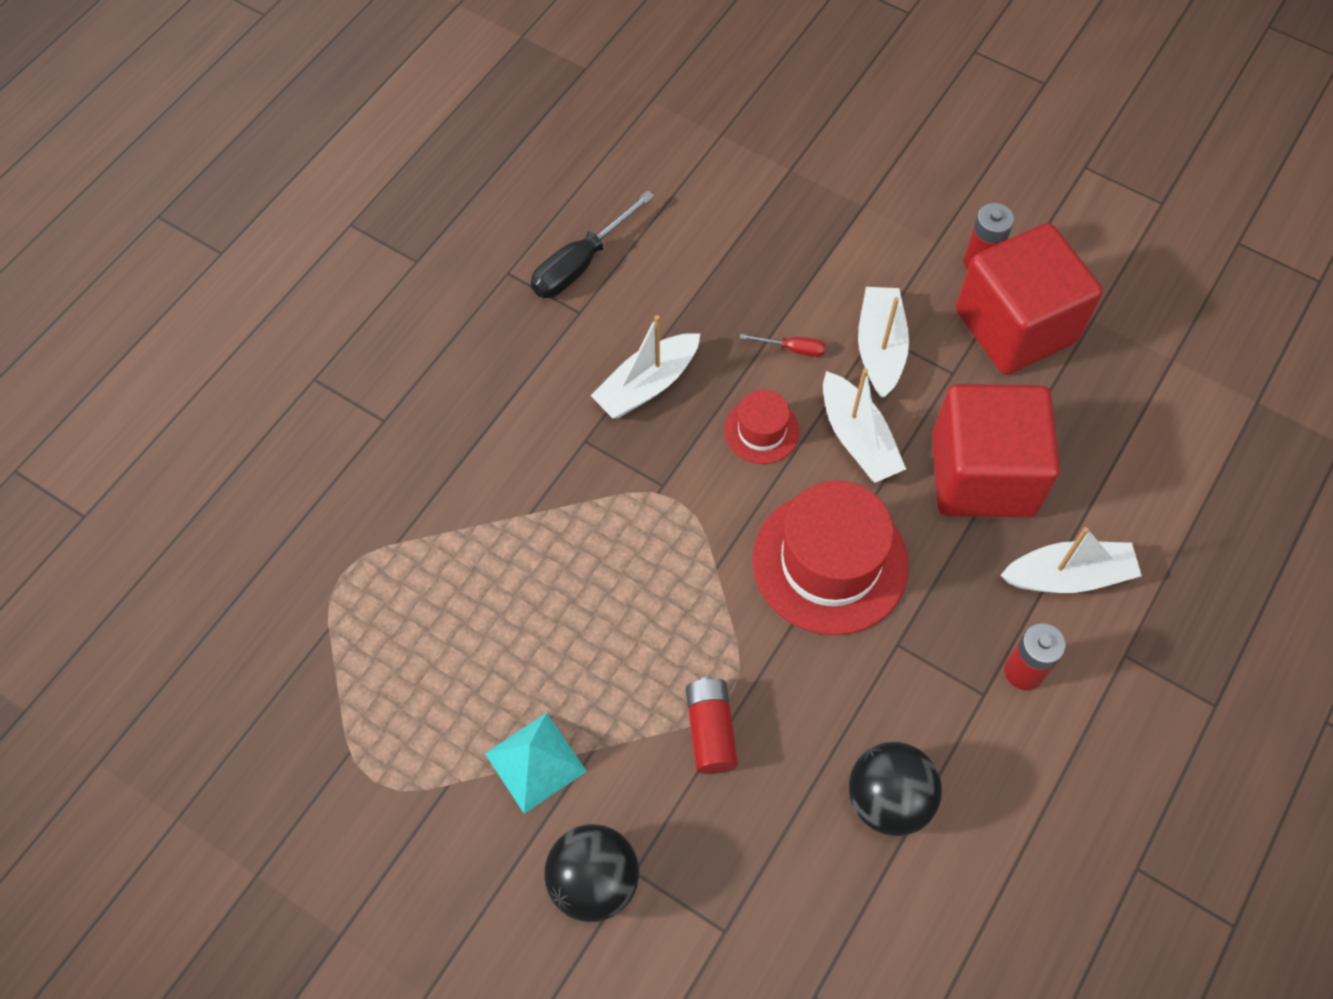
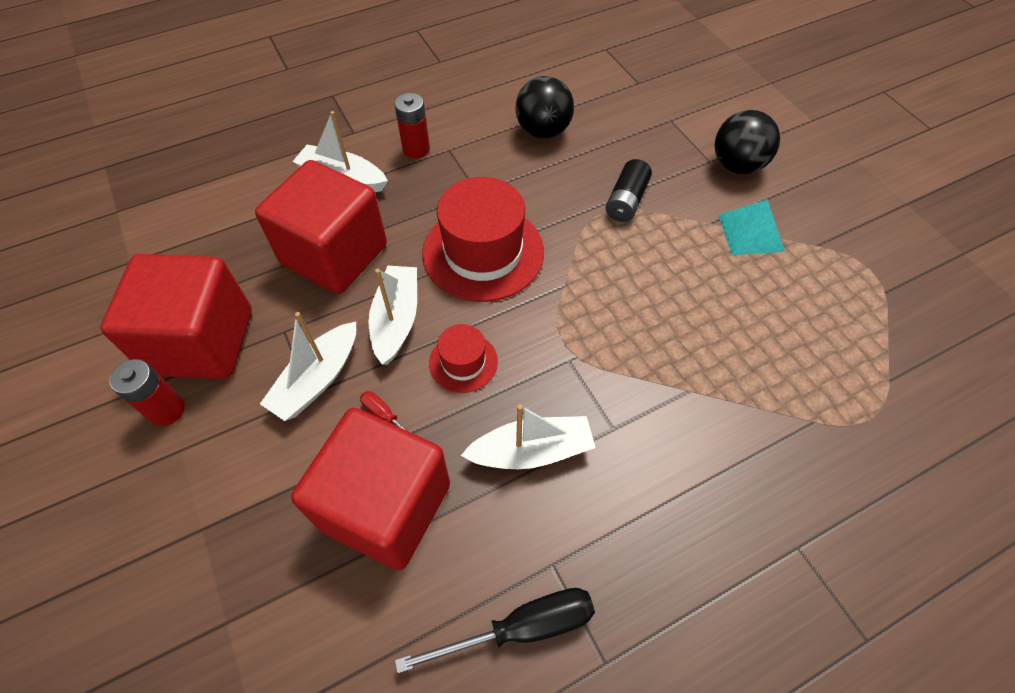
camera: 150 degrees left, 5 degrees down
(710, 731) = (626, 201): red battery -> black battery
(738, 287) = (385, 506): none -> red cube

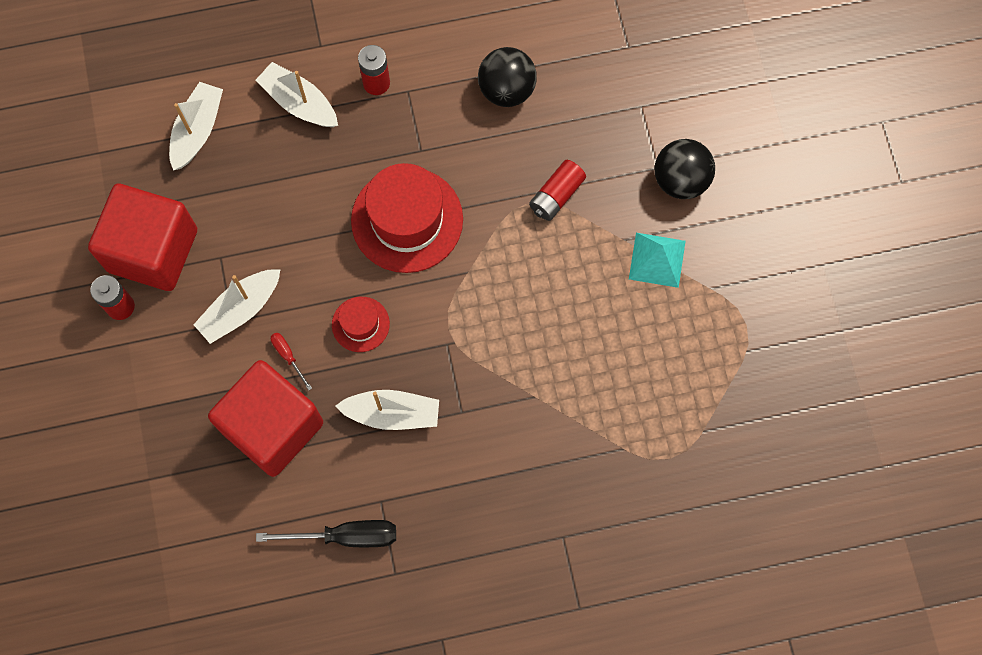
camera: 15 degrees right, 15 degrees up
(334, 254) = (276, 189): red cube -> none
(396, 320) = (315, 270): white boat -> white boat (197, 130)
(626, 201) = (556, 195): black battery -> red battery

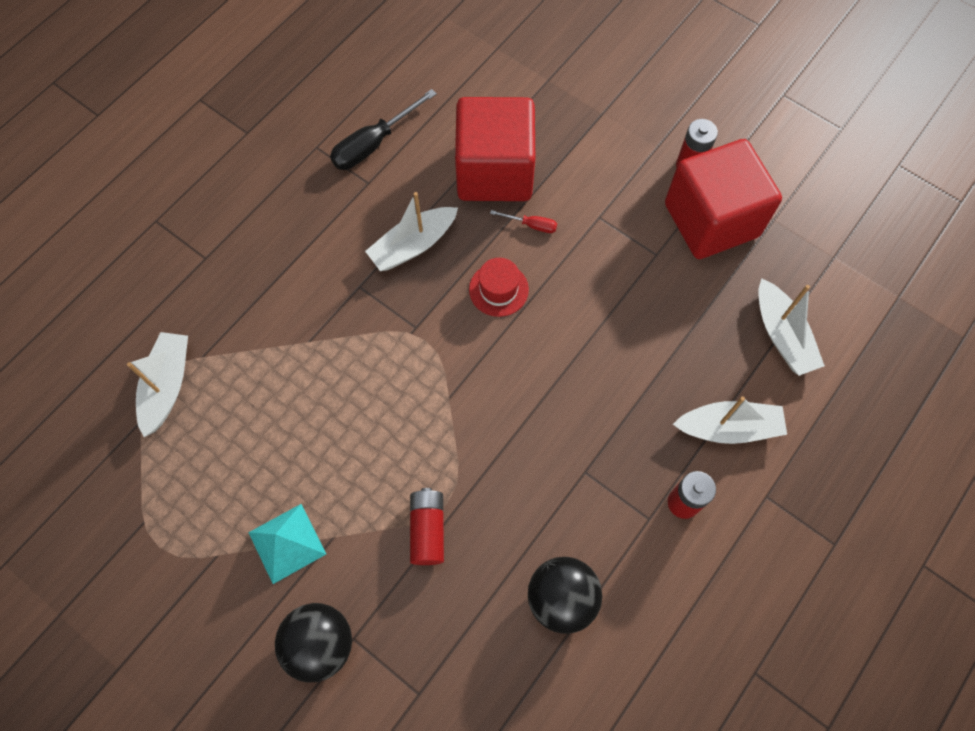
camera: 140 degrees right, 5 degrees down
(240, 309) = (601, 230): white boat -> white boat (167, 386)
(407, 220) = (539, 400): red hat -> none

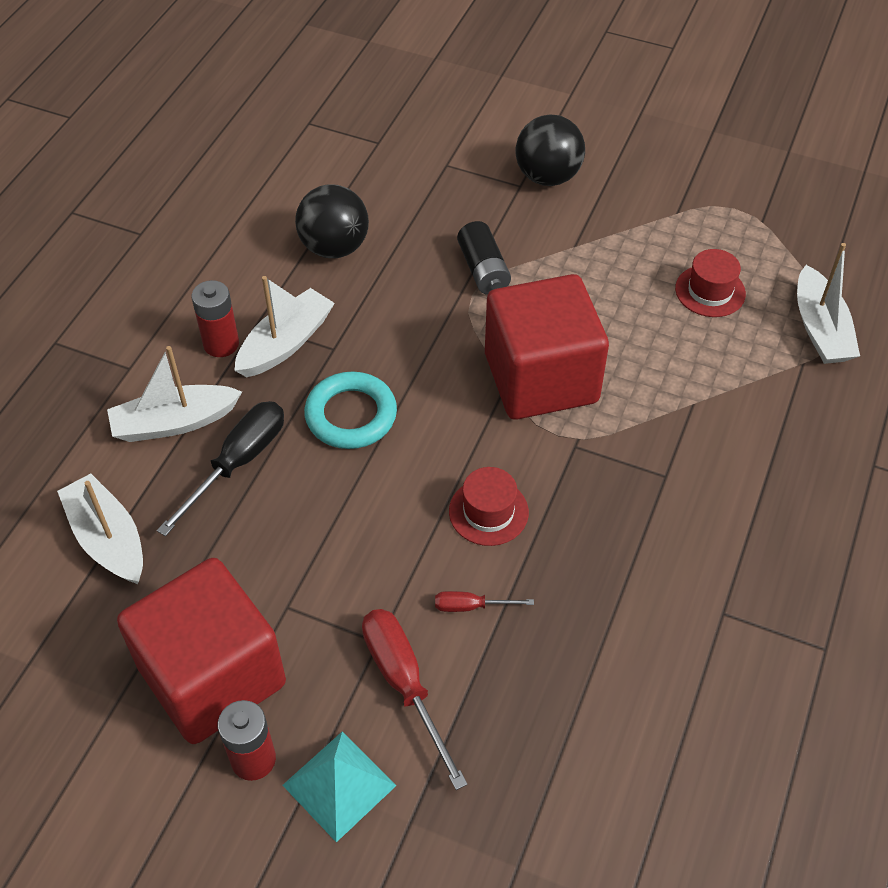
camera: 165 degrees right, 15 degrees down
(236, 450) = (710, 291): none -> red hat
(287, 543) = (616, 234): turquoise pyramid -> turquoise pyramid (339, 785)
(373, 144) = (745, 674): black screwdriver -> black screwdriver (238, 463)
(413, 245) = (621, 541): white boat -> white boat (286, 343)
(427, 529) = (483, 270): red battery -> black battery
(494, 171) = (549, 674): red cube -> red cube (541, 378)
(583, 399) = (351, 415): none -> turquoise ring
(588, 187) = (404, 684): none -> red screwdriver

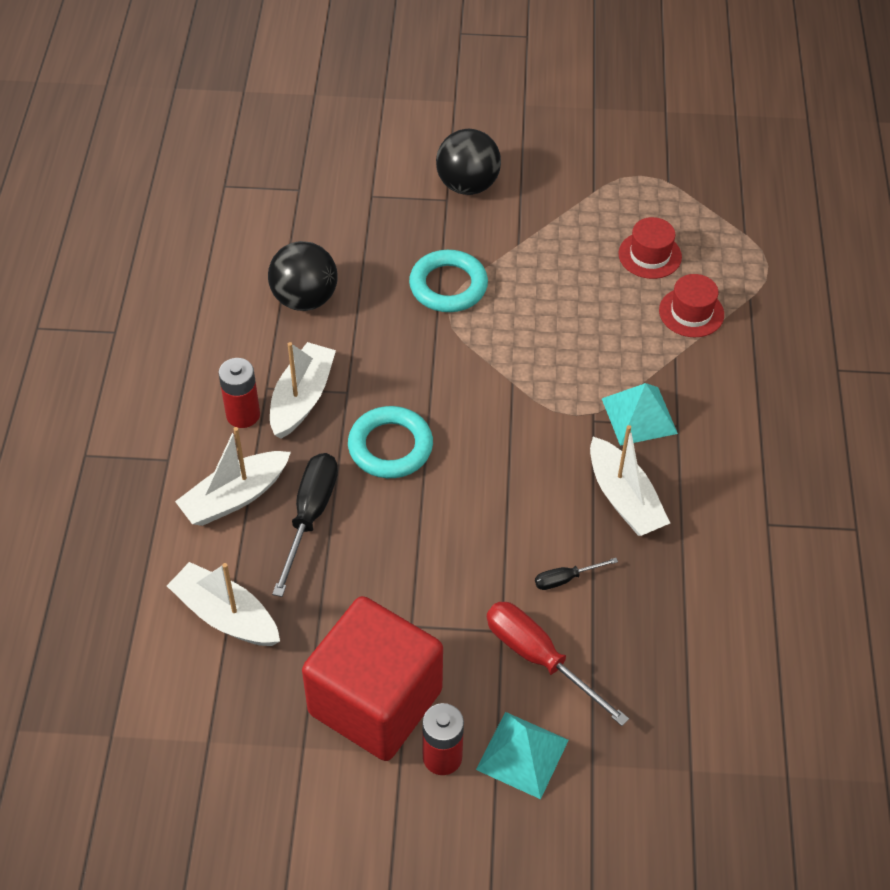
camera: 20 degrees left, 0 degrees up
(471, 606) = (565, 579): red screwdriver -> black screwdriver
(483, 270) = (448, 286): black battery -> turquoise ring
(488, 512) = (545, 496): red hat -> red hat (691, 312)
(541, 378) = (540, 369): red cube -> none
(627, 455) = (639, 416): none -> turquoise pyramid
(820, 329) = (752, 265): white boat -> white boat (624, 498)

